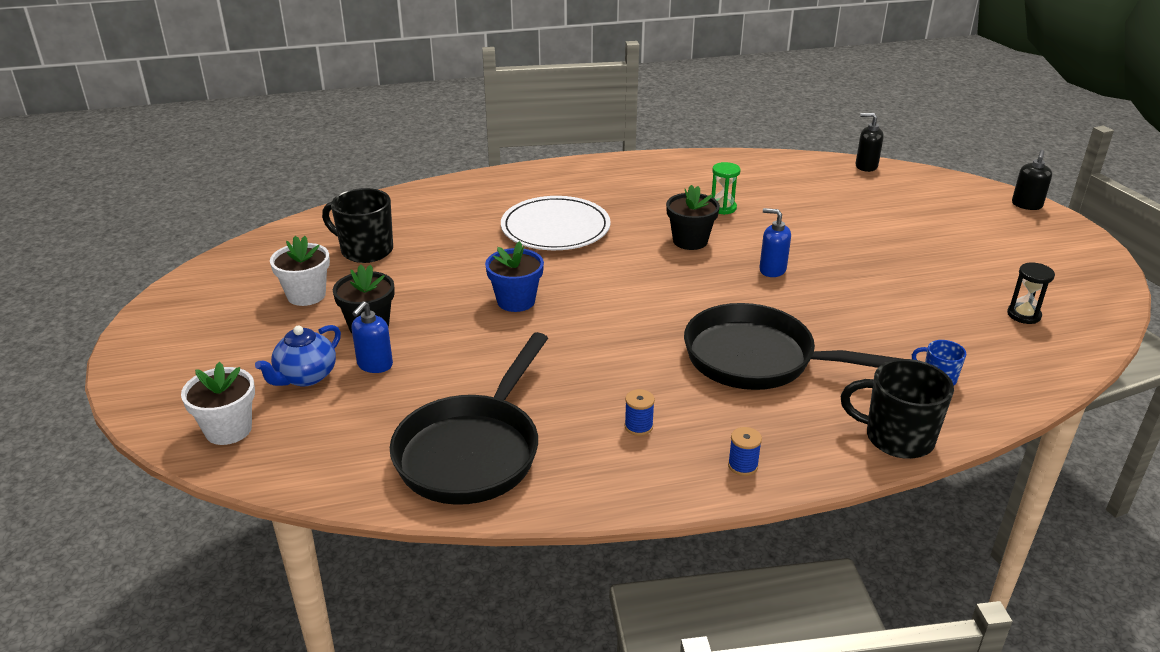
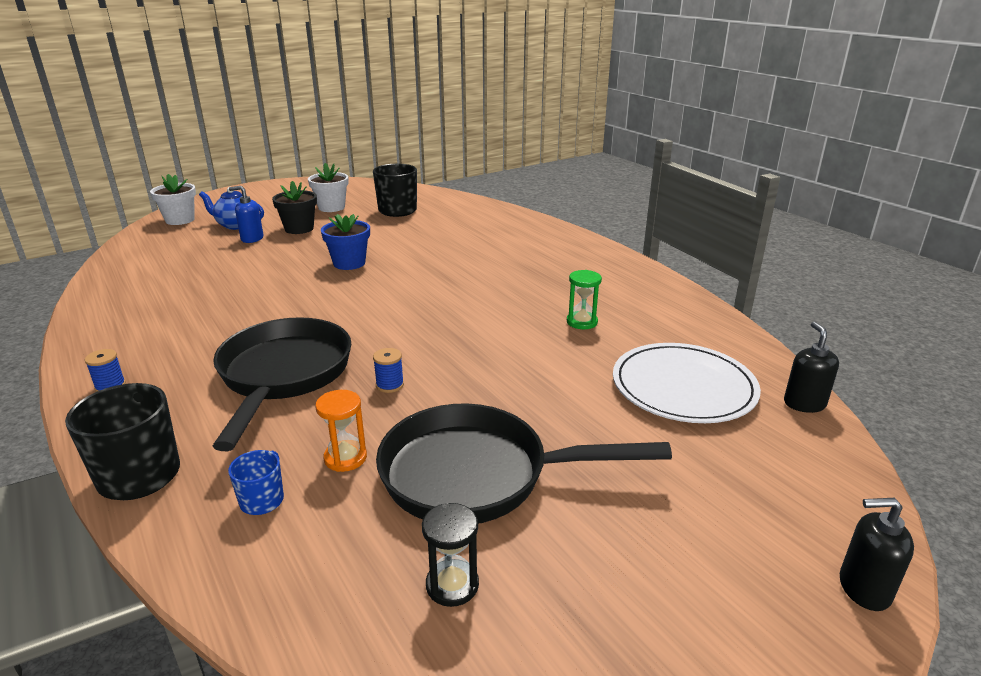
camera: 70 degrees right, 5 degrees down
(473, 451) = (149, 282): black pan -> black pan (477, 475)
(555, 228) = (476, 258): white plate -> white plate (683, 387)
(638, 426) = (174, 333): blue spool -> blue spool (390, 385)
(690, 241) = (496, 315): black flower pot -> none
(772, 270) = (465, 364): blue soap dispenser -> none
(893, 339) = (345, 458): none -> orange hourglass

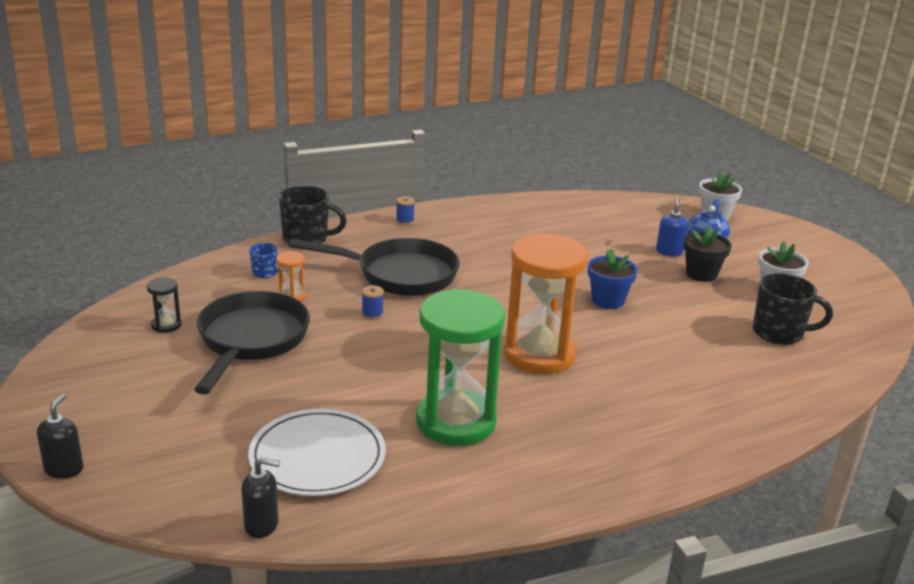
camera: 95 degrees right, 0 degrees up
(454, 290) = (539, 354): none -> orange hourglass
(582, 322) = (456, 421): green hourglass -> green hourglass, size x2.45

